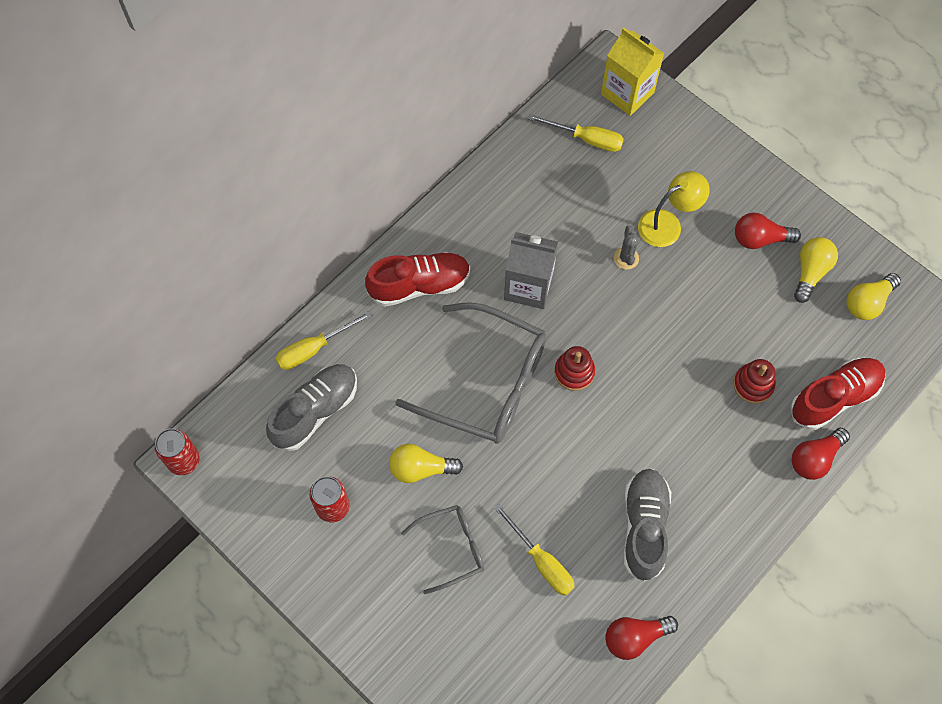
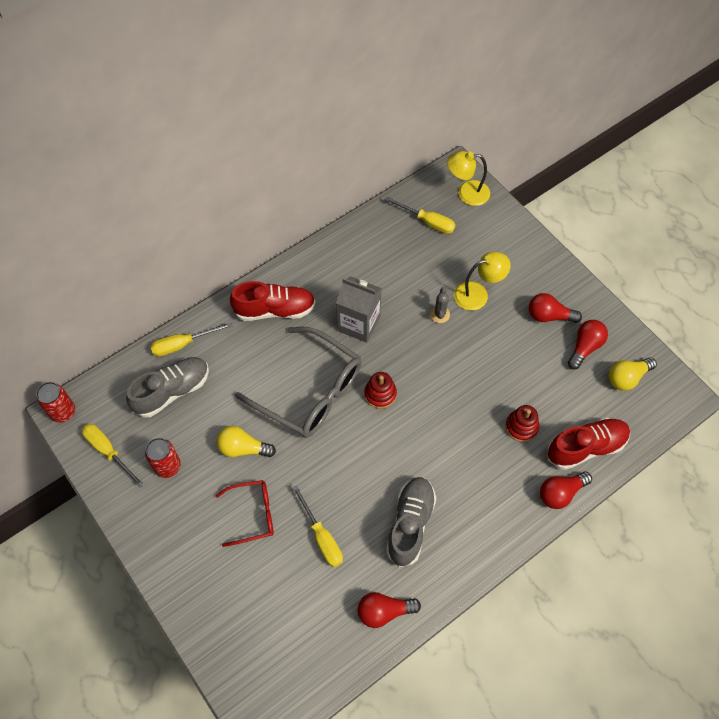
camera: 10 degrees right, 5 degrees down
(254, 501) = (108, 451): none -> yellow screwdriver
(451, 548) = (253, 514): grey glasses -> red glasses
(627, 93) = (466, 193): yellow carton -> yellow lamp
(810, 272) = (585, 347): yellow light bulb -> red light bulb

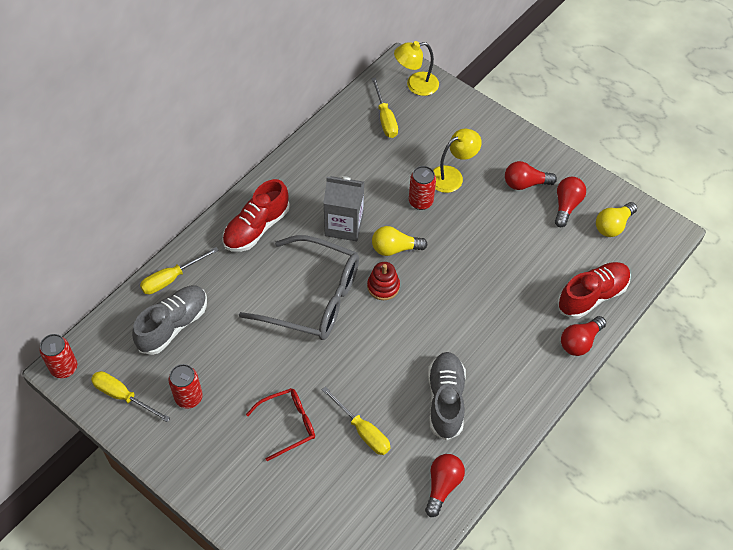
camera: 15 degrees left, 5 degrees down
(243, 448) = (261, 364): yellow light bulb -> yellow light bulb (395, 248)
(275, 310) = (256, 228): red shoe -> red shoe turned 150 degrees clockwise
(384, 611) = (442, 486): red light bulb -> red light bulb turned 135 degrees clockwise
(427, 222) = (385, 118): yellow screwdriver -> yellow screwdriver turned 60 degrees clockwise
(439, 314) = (420, 202): grey cactus -> red can
(521, 427) = (527, 289): red stacking toy -> none

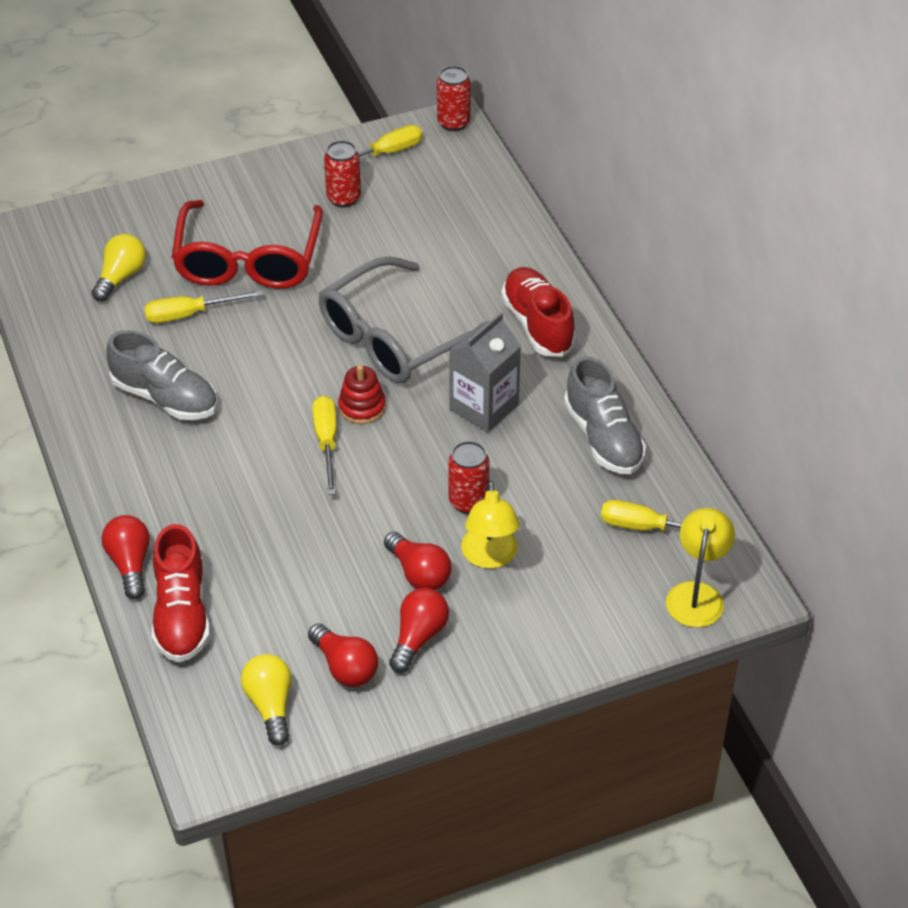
camera: 120 degrees right, 10 degrees down
(171, 278) = (513, 230): yellow screwdriver -> yellow screwdriver (327, 442)
(173, 325) = (446, 213): grey shoe -> grey shoe (603, 438)
(288, 424) = (248, 260): red glasses -> red glasses, size x1.86
(395, 248) = (411, 442): yellow light bulb -> yellow light bulb (121, 277)
(442, 486) = (72, 351): red light bulb -> red light bulb (419, 573)

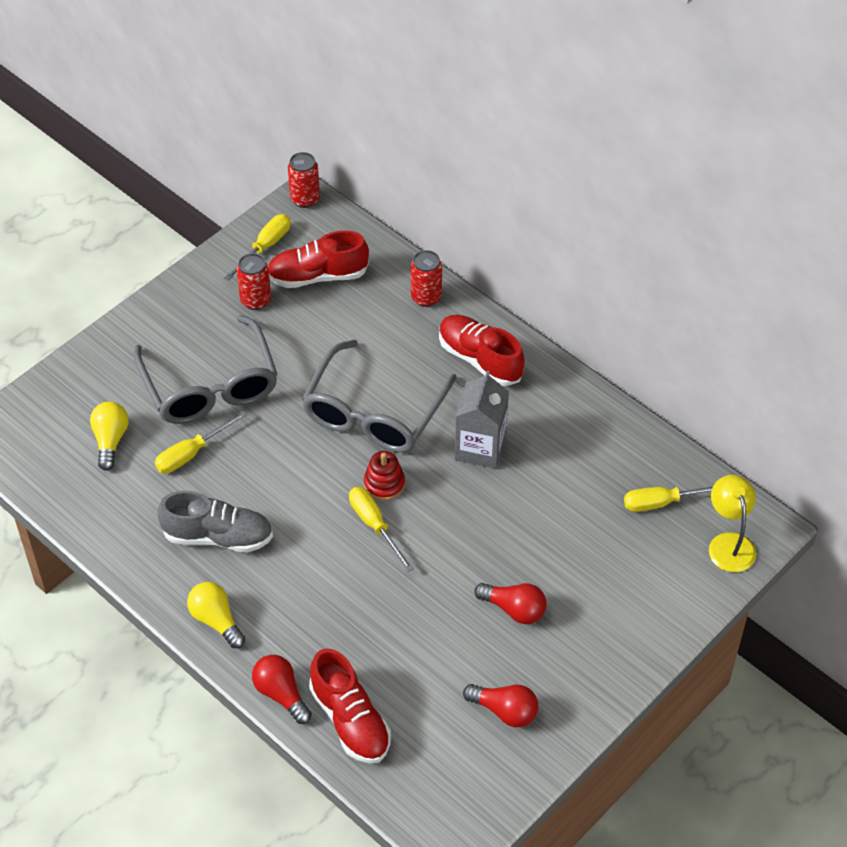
camera: 25 degrees left, 5 degrees up
(248, 260) = (210, 386): red glasses -> grey glasses
(270, 705) = (467, 767): yellow light bulb -> yellow light bulb (216, 620)
(418, 637) = (545, 663): red light bulb -> none
(420, 195) = (318, 276): none -> red shoe
(468, 501) = (516, 533): red can -> red can (426, 297)
(490, 557) = (560, 574): yellow lamp -> none
(603, 438) = (587, 439): grey shoe -> none

